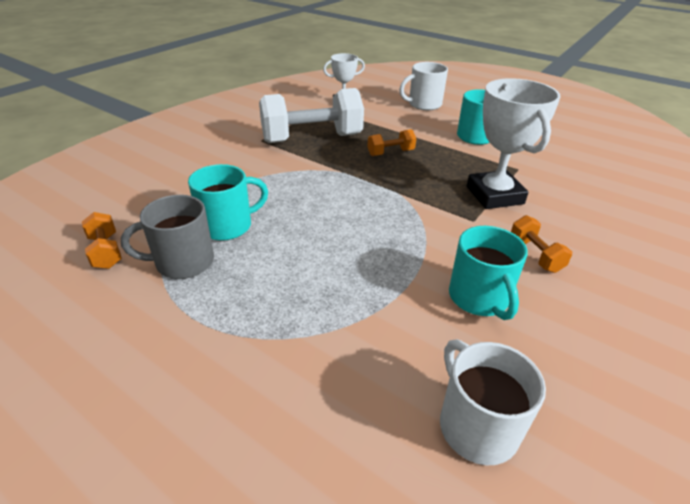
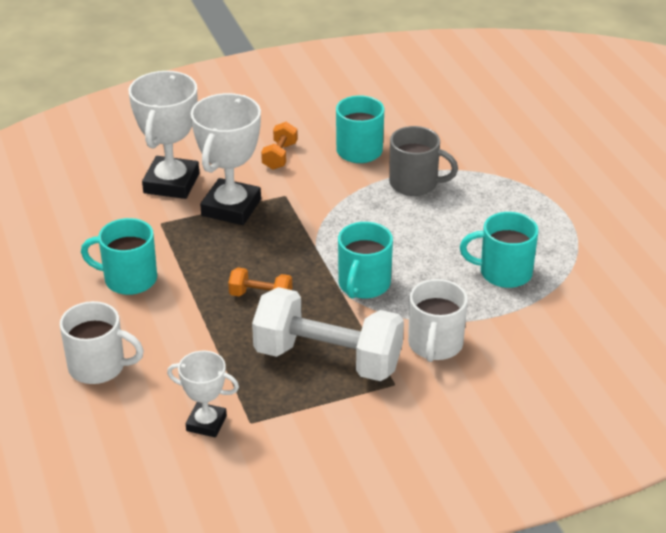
camera: 145 degrees left, 0 degrees up
(106, 252) = (620, 287): orange dumbbell -> none
(183, 262) = (557, 253): grey mug -> grey mug (415, 184)
(333, 180) = (363, 285): none -> turquoise mug
(476, 425) = (437, 109): white mug -> white mug (435, 345)
(564, 196) = (171, 183): none -> white trophy

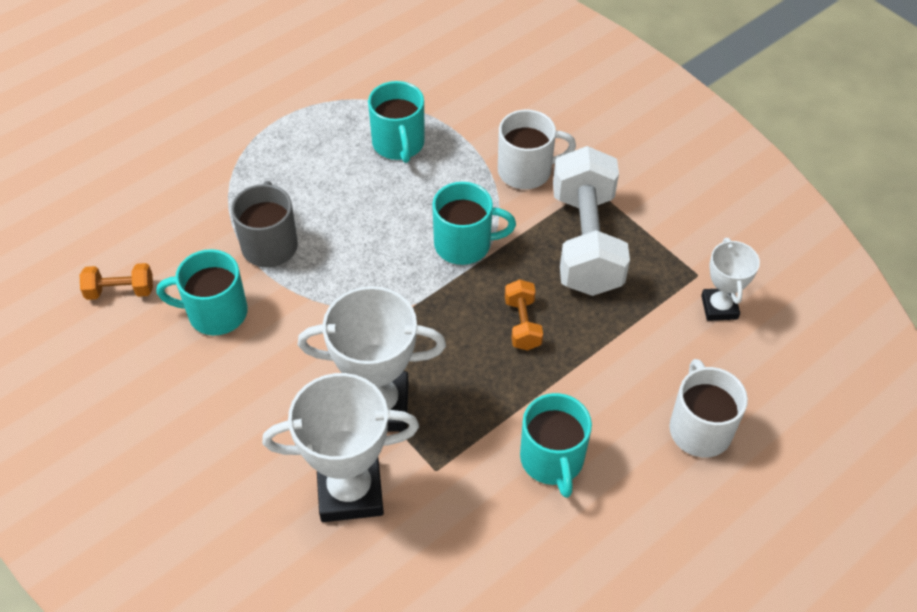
camera: 110 degrees left, 15 degrees up
(280, 156) = (252, 391): orange dumbbell -> orange dumbbell (120, 291)

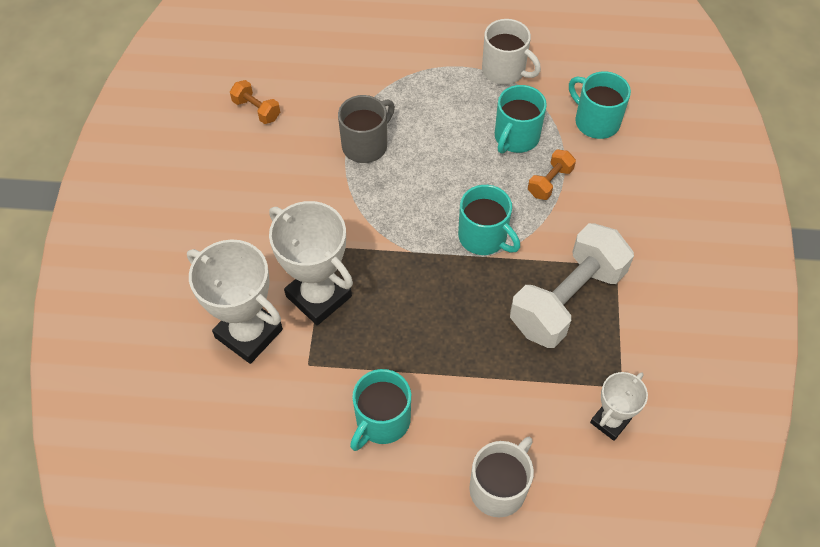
camera: 45 degrees right, 5 degrees up
(215, 313) = (292, 163): turquoise mug -> turquoise mug (595, 121)
(522, 324) = (462, 319): orange dumbbell -> orange dumbbell (550, 182)
(526, 171) = (582, 219): white mug -> white mug (505, 71)

